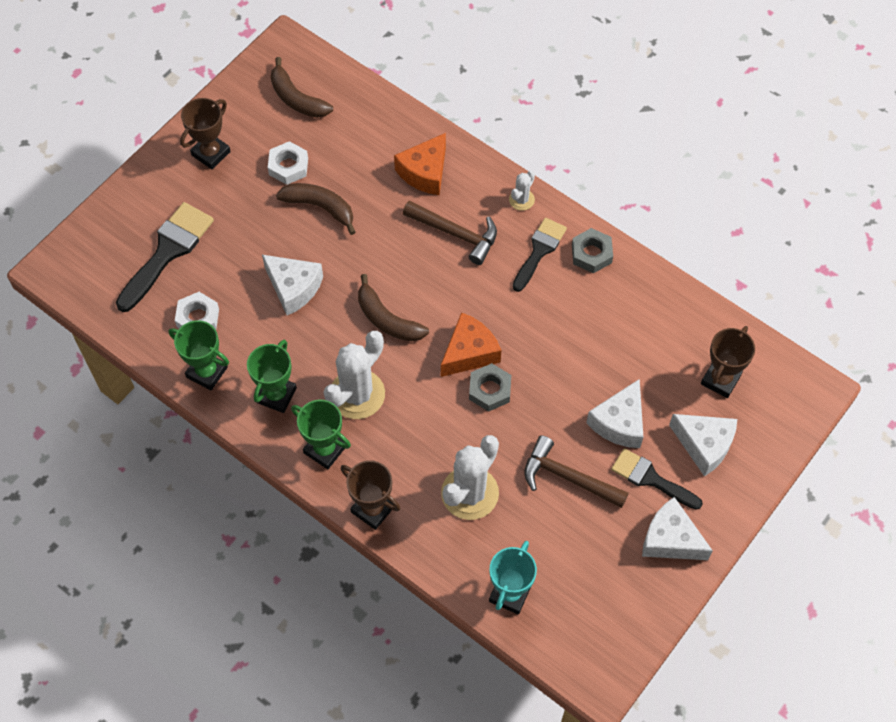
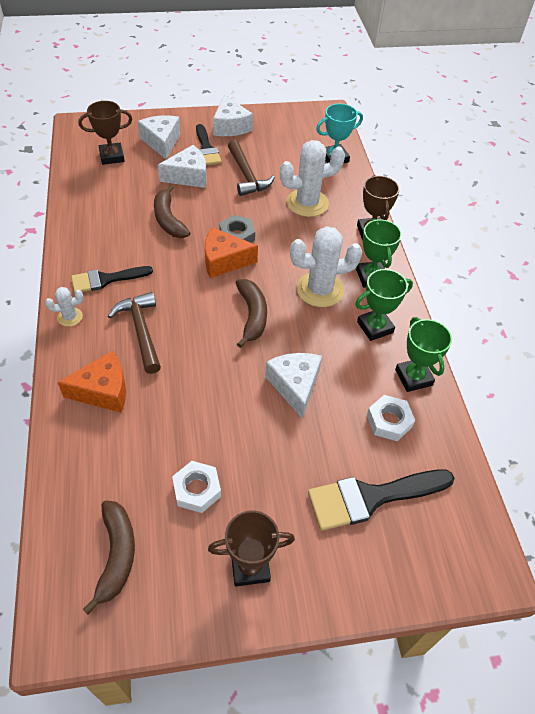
camera: 140 degrees left, 10 degrees down
(320, 207) = (210, 430): brown banana -> brown banana (168, 219)
(591, 254) = (79, 254): grey nut -> none

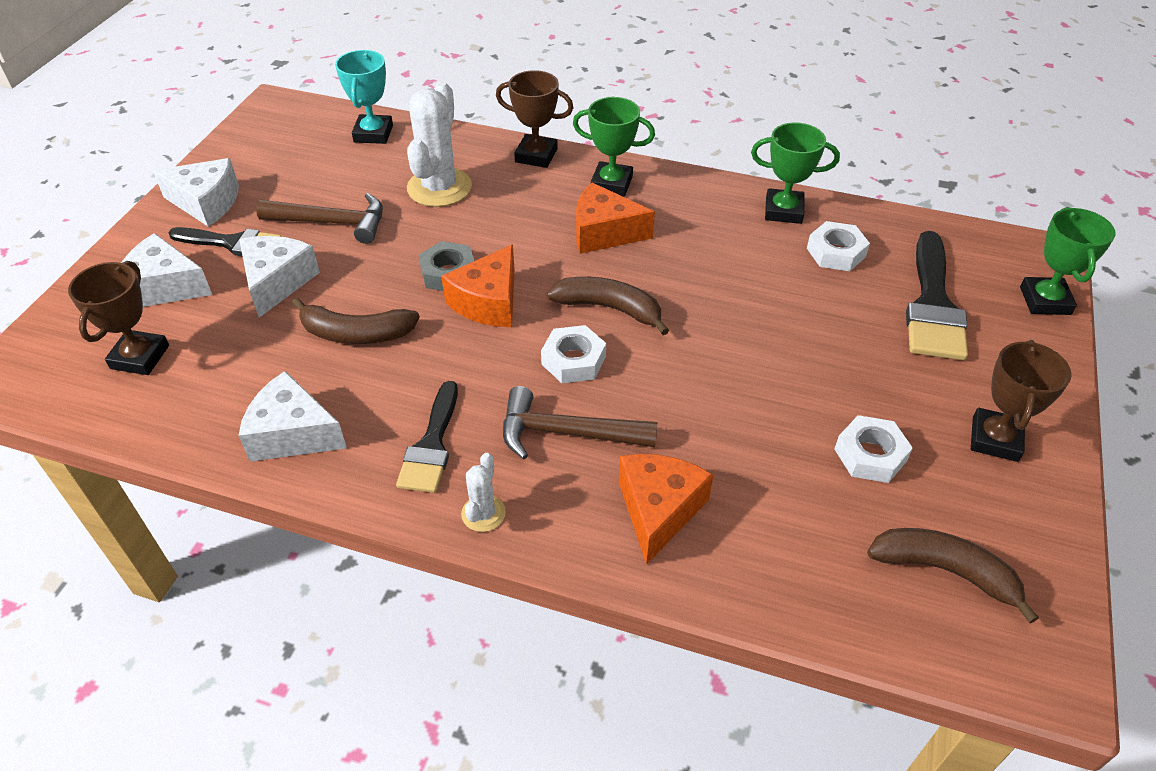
camera: 60 degrees left, 5 degrees down
(198, 314) = (573, 360): none -> white nut
(295, 386) = (748, 310): white cheese -> white cheese (293, 434)
(320, 290) = (604, 233): white cactus -> orange cheese
(375, 327) = (693, 211): green trophy -> green trophy (1045, 301)

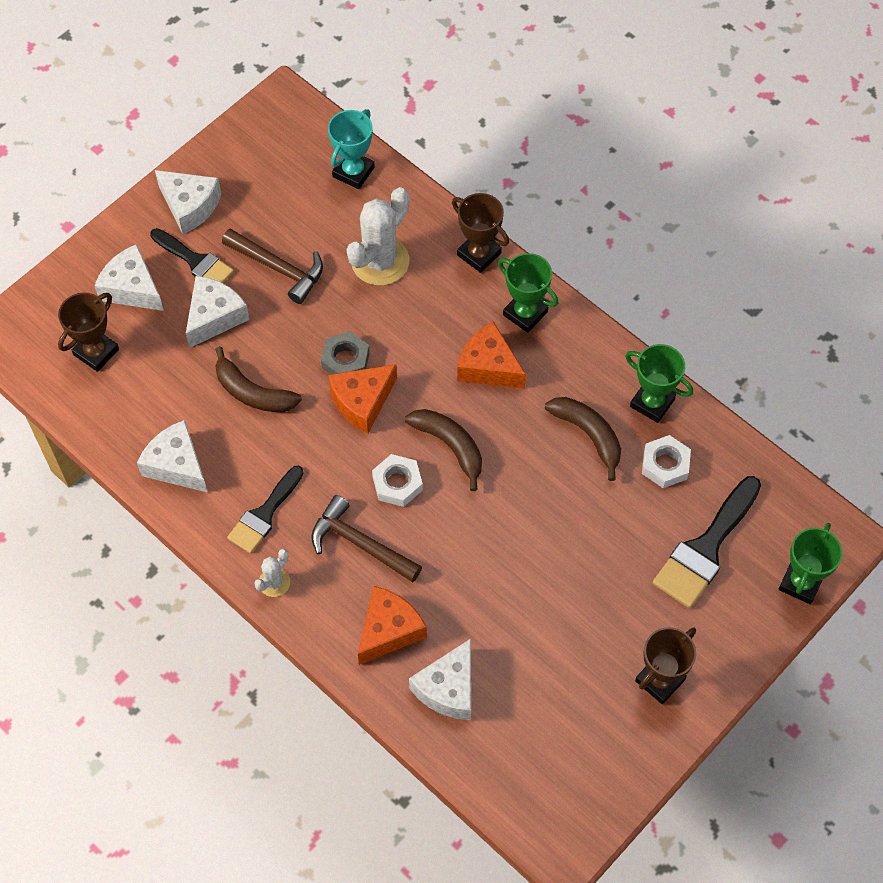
camera: 25 degrees right, 15 degrees up
(773, 546) = (448, 688): none -> white cheese
(870, 455) = (560, 653): white nut -> none
(945, 571) = (549, 755): brown banana -> brown banana (588, 435)

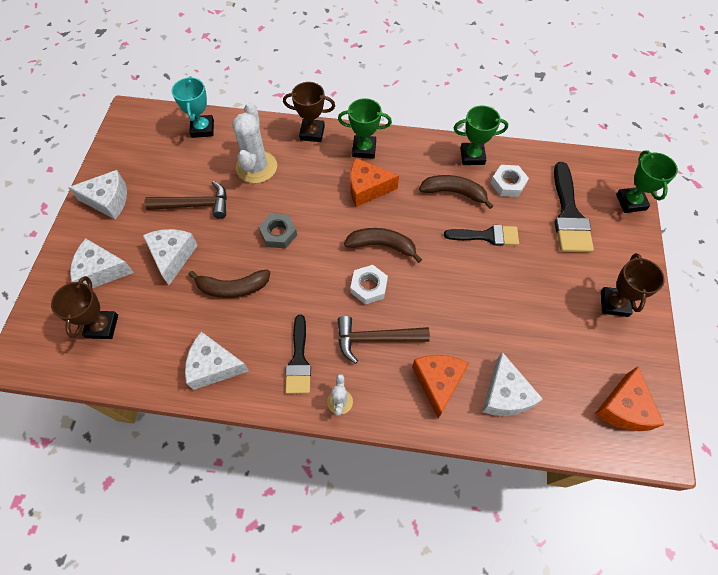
camera: 35 degrees left, 0 degrees up
(195, 261) = (135, 230): black brush -> black brush (487, 236)
(362, 402) = (308, 252): orange cheese -> orange cheese (623, 408)

